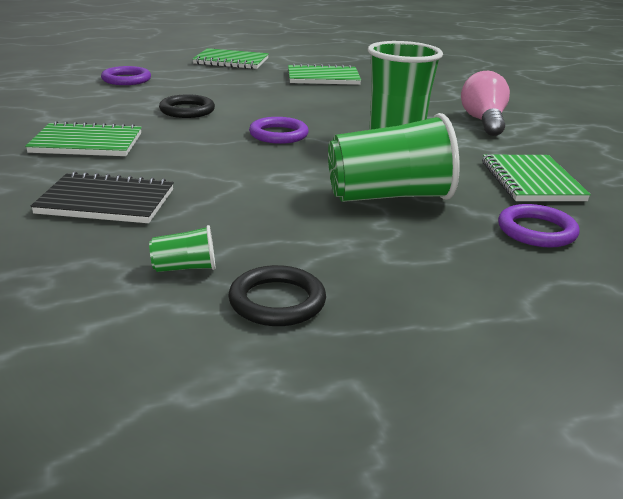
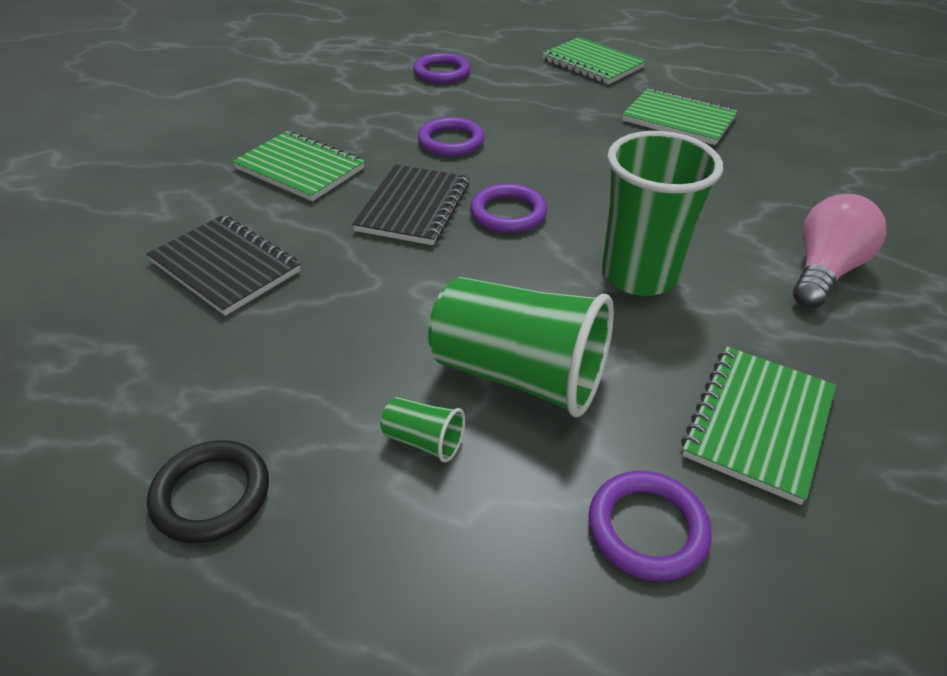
camera: 35 degrees right, 15 degrees up
(185, 268) = (188, 398): green cup -> green cup (423, 441)
(187, 110) = (451, 141): black ring -> purple ring
(209, 144) = (414, 207): none -> black notebook

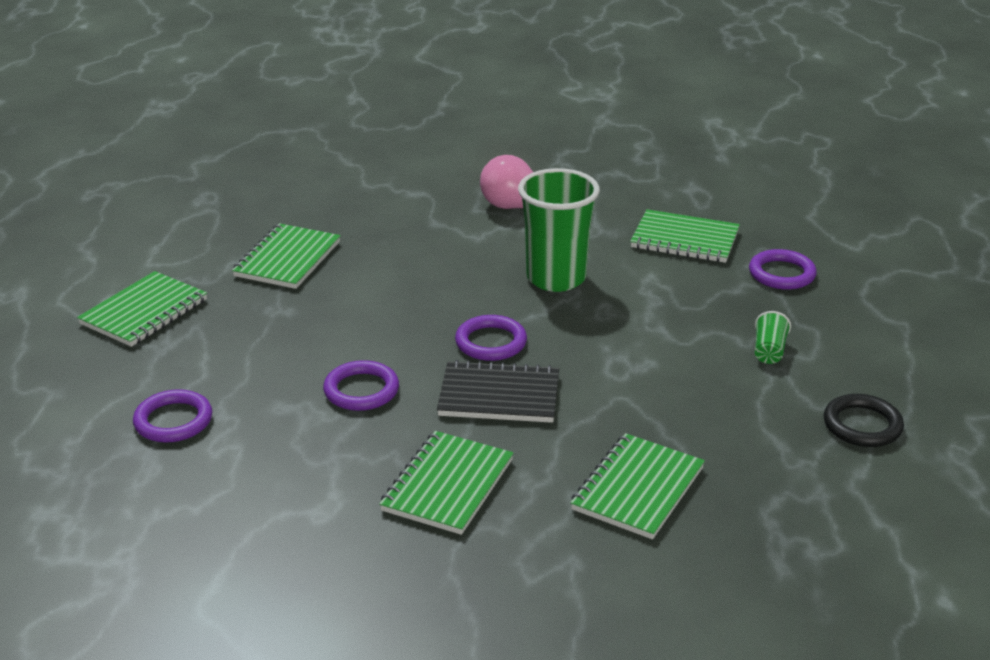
camera: 100 degrees left, 10 degrees down
(225, 267) = (637, 489): black notebook -> green notebook
(519, 374) = (690, 321): green cup -> none

